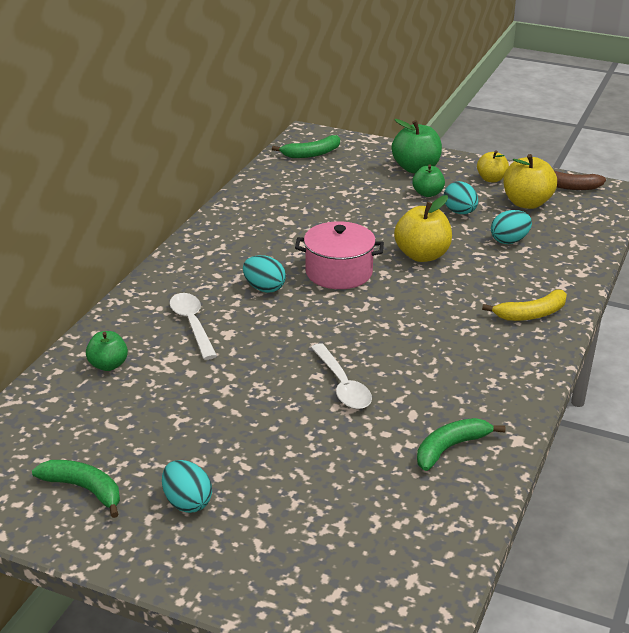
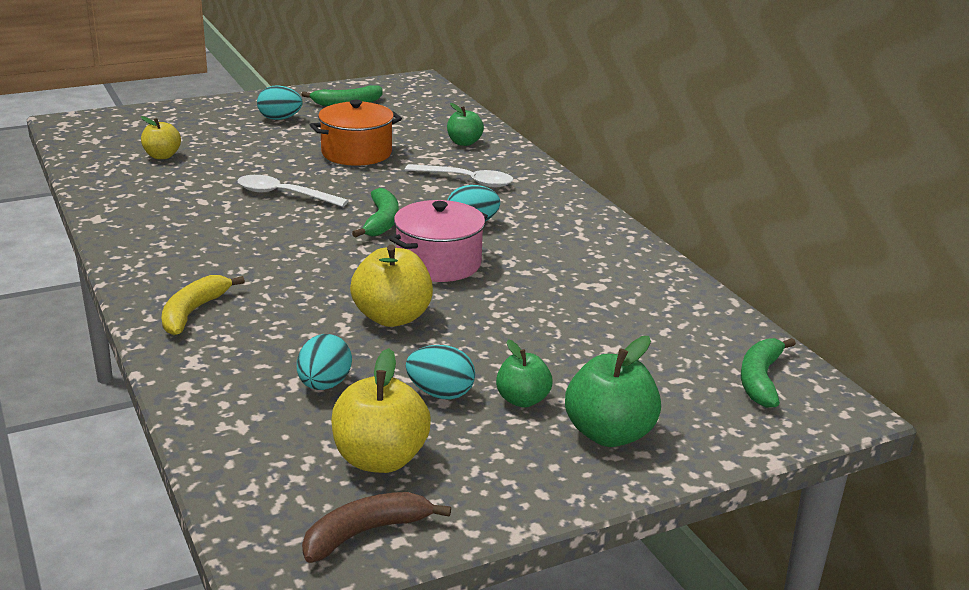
camera: 130 degrees right, 5 degrees down
(210, 403) = (356, 153): none -> orange pot
(450, 448) = (146, 195): green banana -> green banana (382, 221)
(491, 179) = (488, 476): yellow apple -> yellow apple (162, 156)

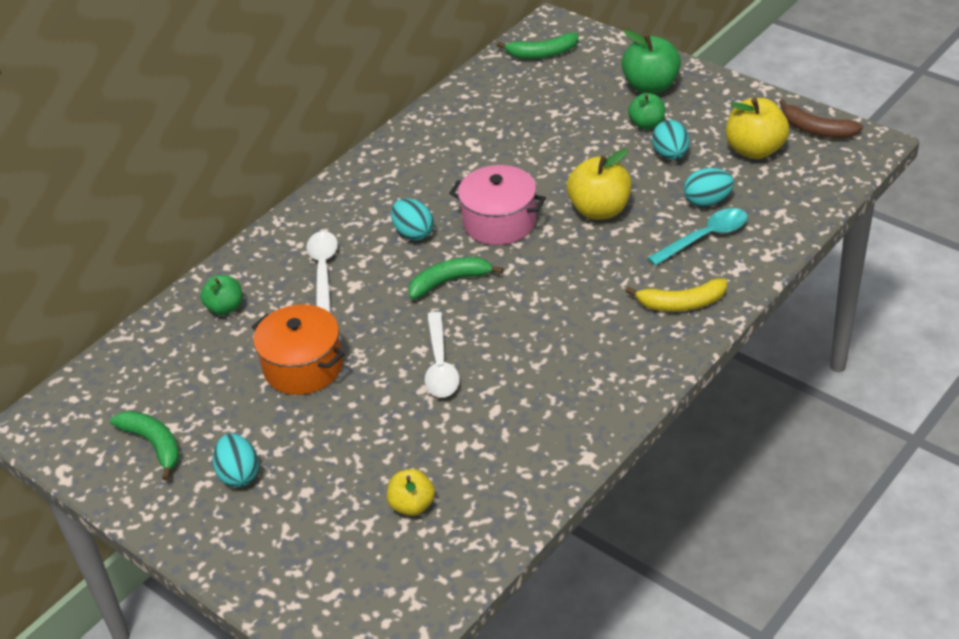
camera: 110 degrees left, 15 degrees up
(267, 360) = (705, 237): none -> turquoise spoon

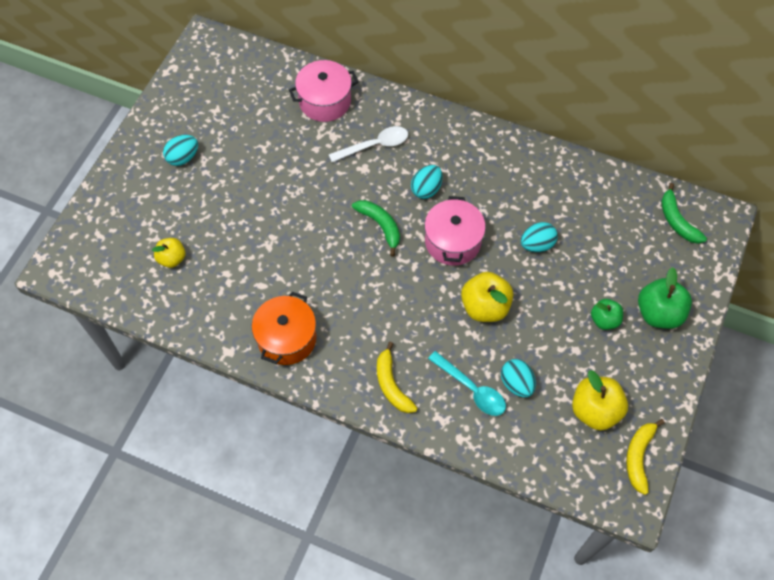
camera: 70 degrees right, 20 degrees up
(153, 444) = (200, 105): green banana -> none
(225, 308) = (325, 101): green apple -> pink pot
(303, 367) = (279, 163): orange pot -> orange pot (287, 338)
(440, 365) = (297, 242): white spoon -> none
(670, 155) = (568, 345): turquoise egg -> turquoise egg (537, 245)
(816, 130) = (638, 457): brown banana -> yellow banana

